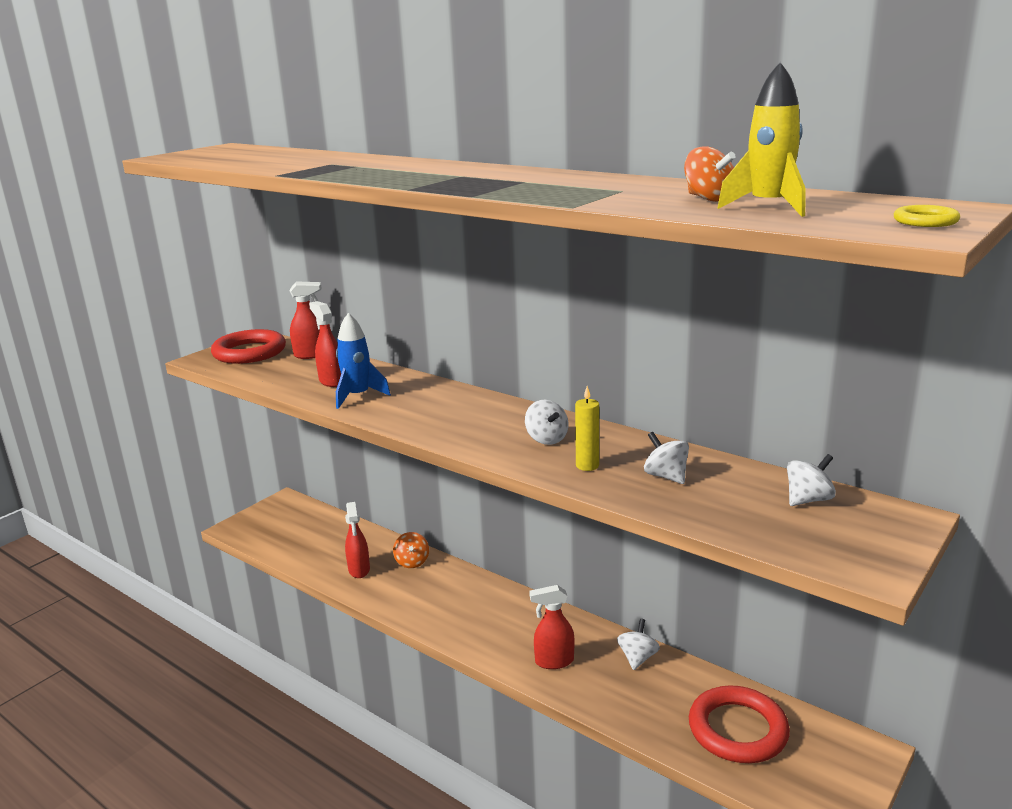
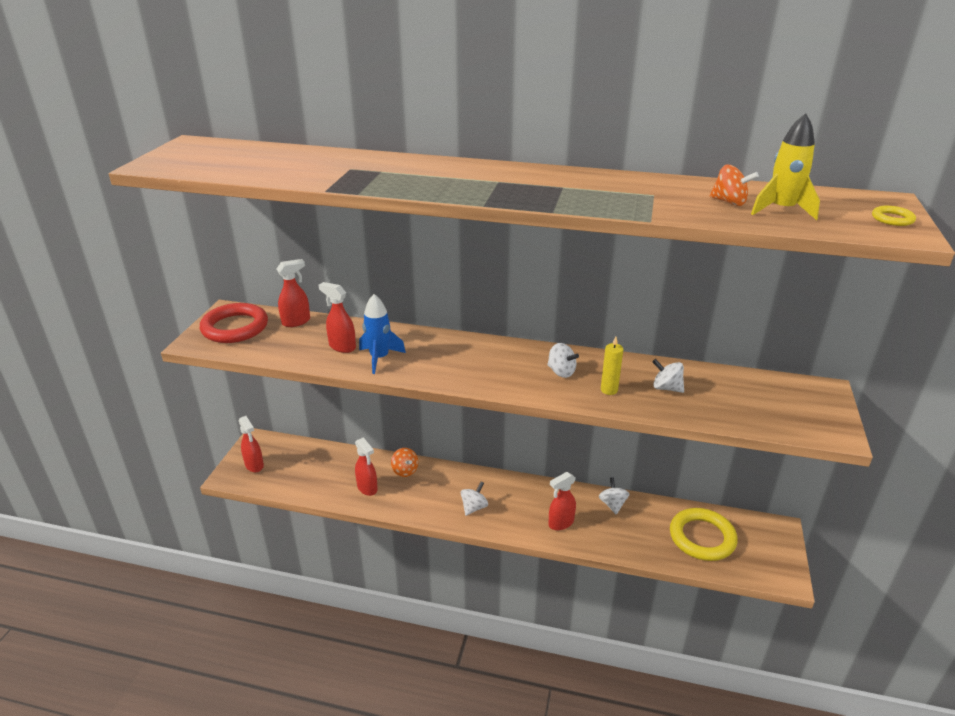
camera: 25 degrees left, 10 degrees up
(265, 523) = (254, 465): none -> red spray bottle
(737, 730) = (702, 537): red ring -> yellow ring
(808, 500) = (763, 388): white spinning top -> white spinning top (474, 507)

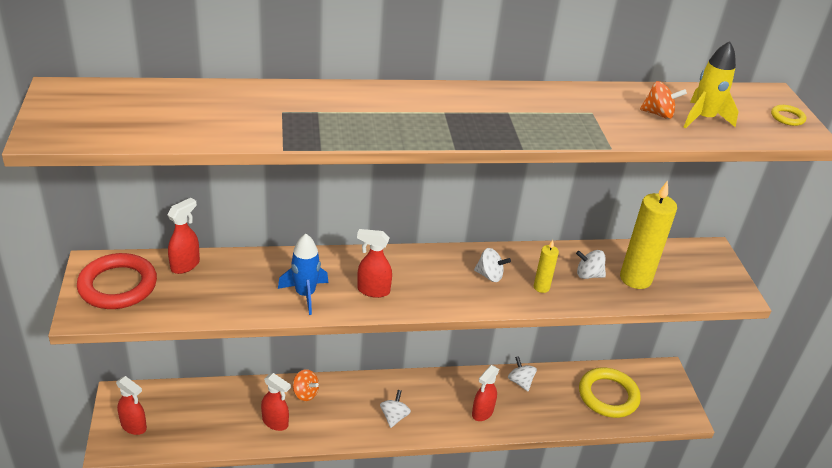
camera: 25 degrees left, 5 degrees up
(342, 347) = (257, 288): red spray bottle -> red spray bottle (373, 290)
(718, 400) = (635, 278): none -> yellow candle

